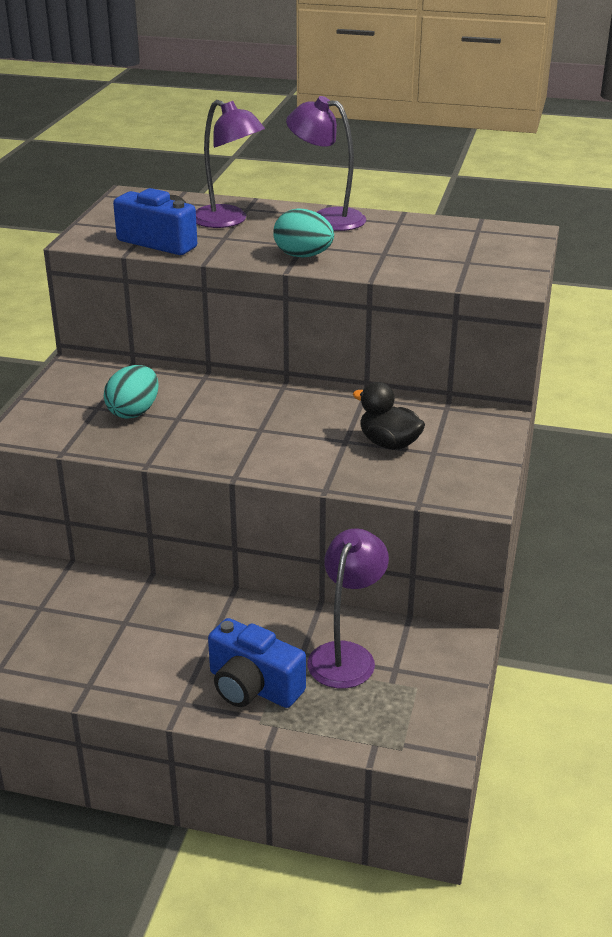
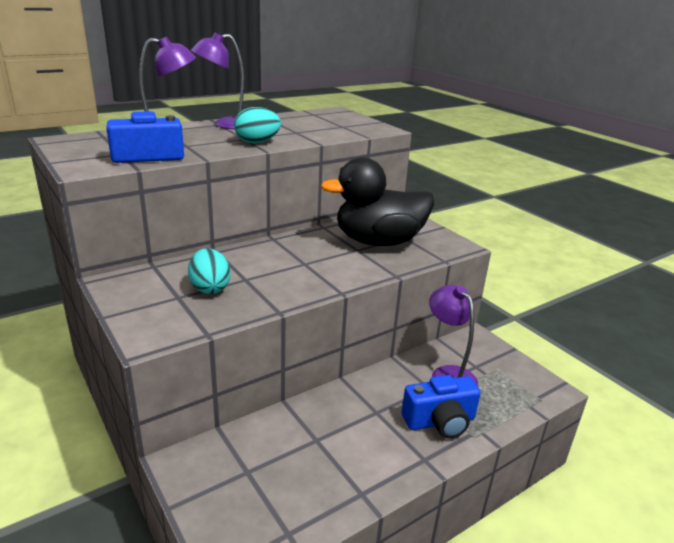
camera: 50 degrees left, 5 degrees down
(389, 443) = (378, 242): black duck -> black duck, size x2.04

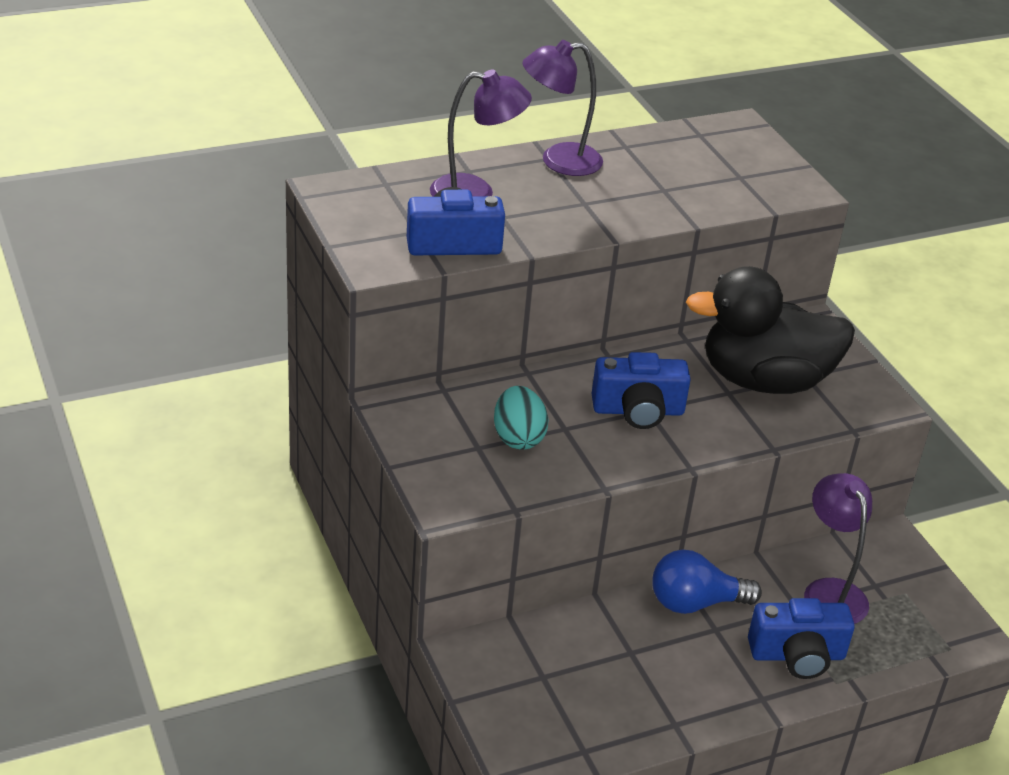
camera: 10 degrees right, 10 degrees up
(257, 142) = (603, 216): turquoise egg -> none
(297, 264) = (638, 411): none -> blue camera
(357, 396) = (695, 603): none -> blue light bulb

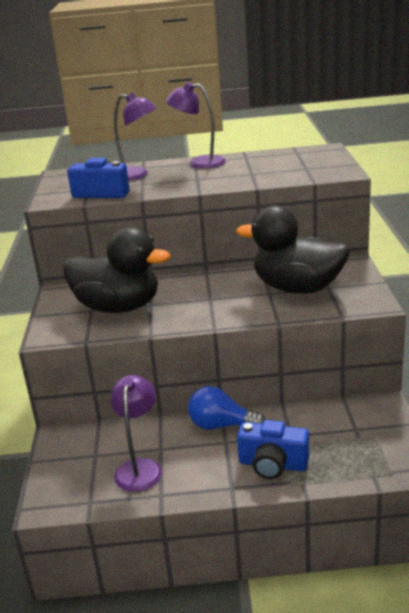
camera: 25 degrees right, 10 degrees down
(518, 438) = (118, 307): turquoise egg -> black duck
(638, 411) = (203, 299): blue camera -> none
(830, 591) = (319, 429): purple lamp -> purple lamp (140, 467)

